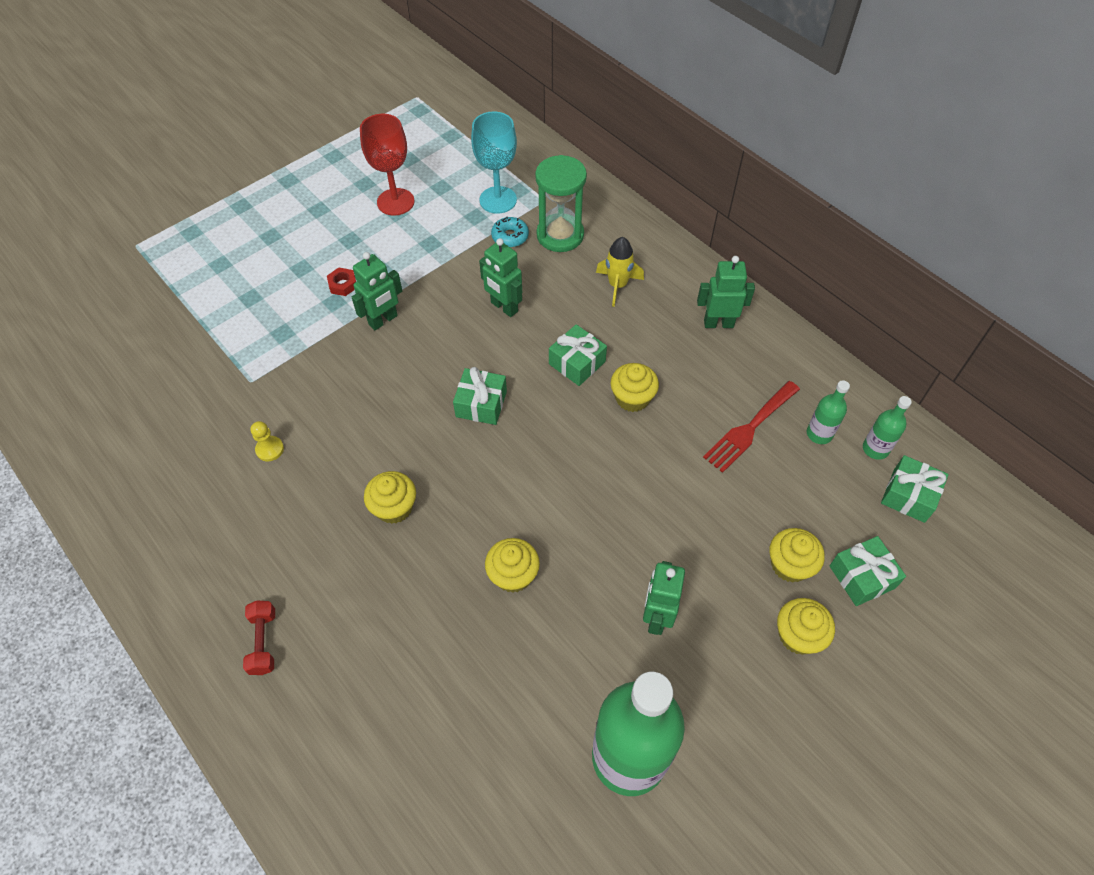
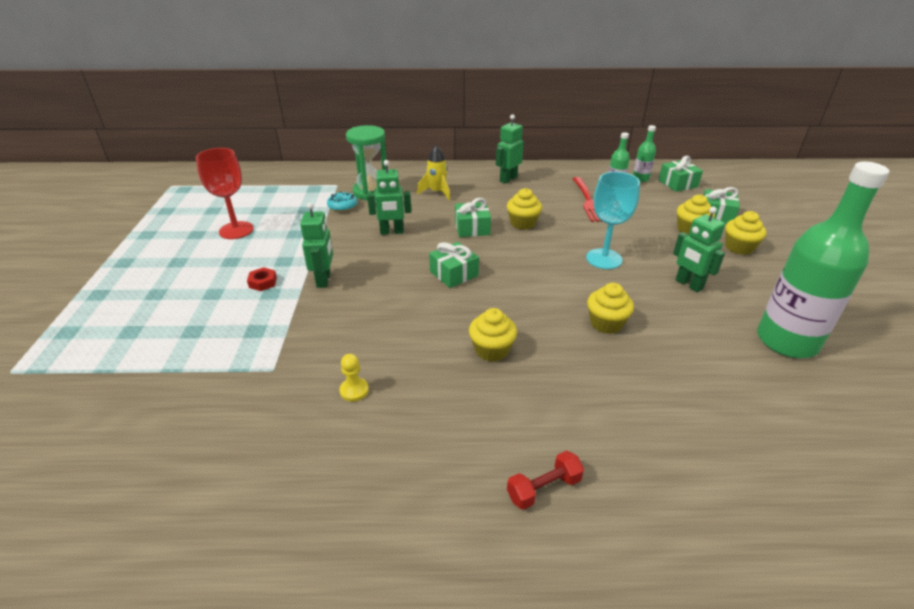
camera: 50 degrees left, 20 degrees down
(263, 642) = (543, 488): red dumbbell -> red dumbbell turned 60 degrees counterclockwise
(498, 200) = (308, 197): turquoise goblet -> turquoise goblet (604, 259)

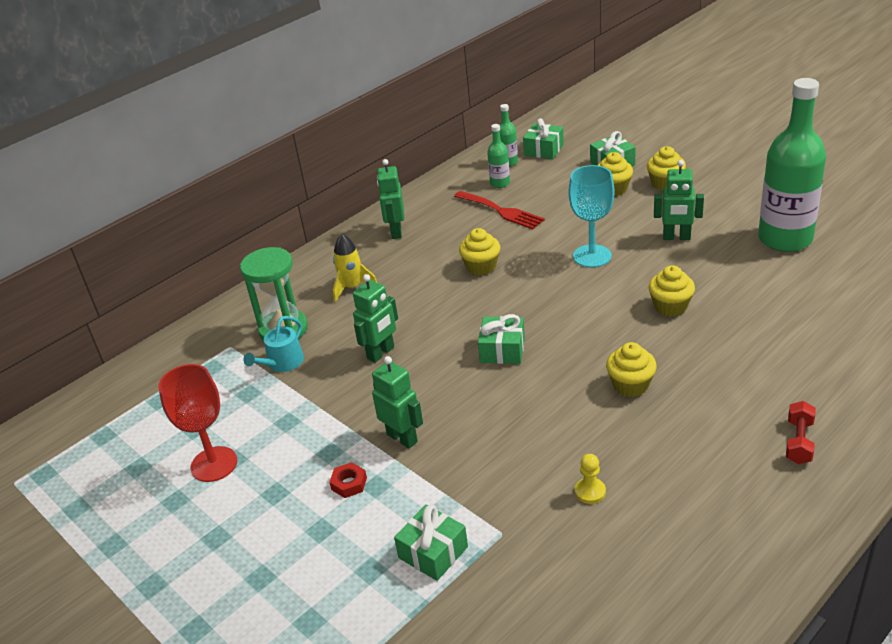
camera: 40 degrees left, 0 degrees up
(342, 206) = (282, 363): turquoise donut -> turquoise watering can
(472, 228) = (446, 300): green gift -> green gift (433, 552)

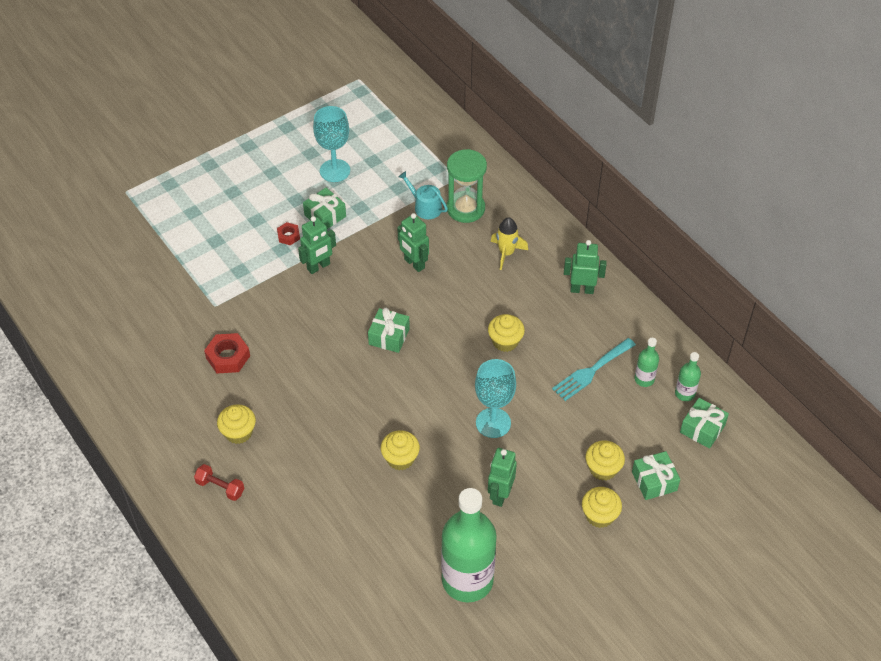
camera: 95 degrees right, 15 degrees up
(214, 464) = (335, 170): red goblet -> turquoise goblet
(433, 552) = (215, 271): green gift -> green gift (325, 216)
(501, 211) = (591, 371): red fork -> turquoise fork
(590, 492) = (228, 357): yellow pawn -> red nut
(630, 385) = (318, 405): yellow cupcake -> yellow cupcake (238, 432)

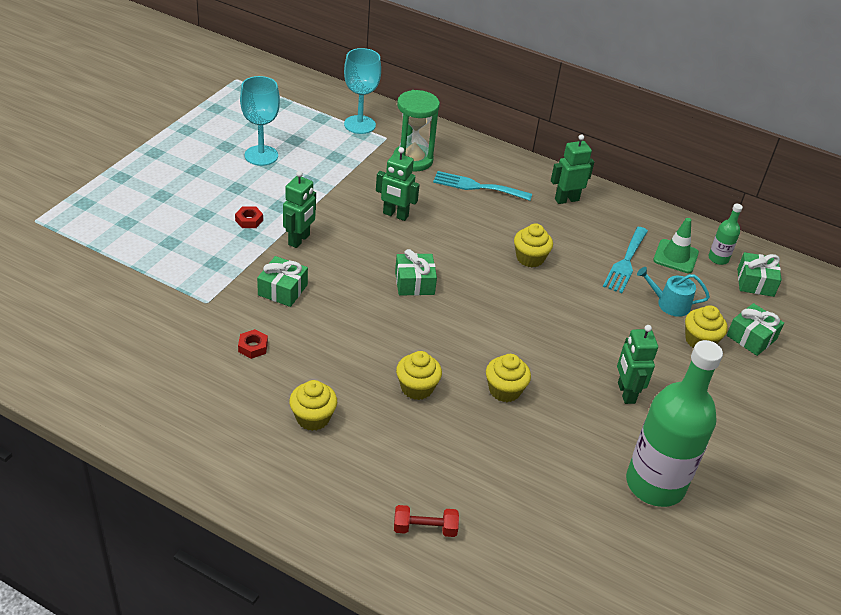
camera: 30 degrees left, 10 degrees down
(220, 487) = (327, 481): red dumbbell -> red dumbbell (425, 528)
(228, 357) = (253, 347): red nut -> red nut, size x0.59
(325, 216) = (276, 195): green gift -> green gift (283, 290)
(425, 207) = (373, 166): turquoise watering can -> turquoise watering can (669, 304)
(493, 423) = (571, 331): turquoise goblet -> turquoise goblet (359, 125)
(506, 253) = (477, 186): yellow rocket -> turquoise fork
(599, 515) = (729, 382): yellow cupcake -> yellow cupcake (417, 388)
(644, 379) = (675, 256): green bottle -> green traffic cone

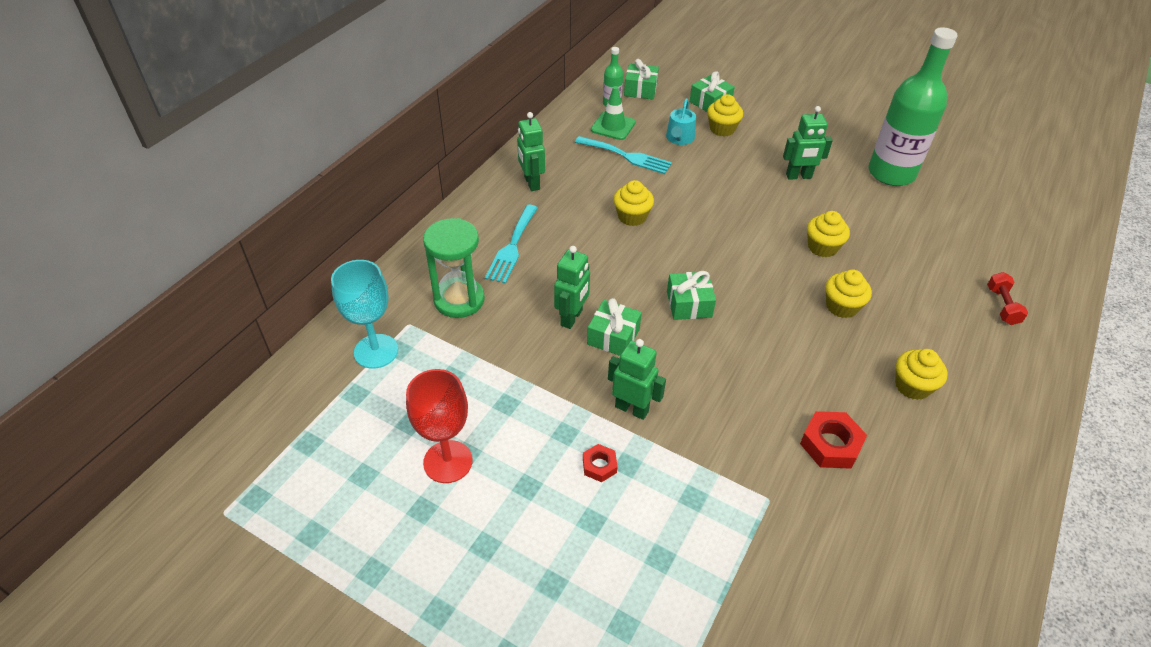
camera: 85 degrees left, 5 degrees up
(253, 347) = (830, 444): red nut -> red nut, size x1.69
(261, 155) = (448, 461): turquoise goblet -> red goblet
(283, 290) = (727, 421): green gift -> green gift (613, 336)

